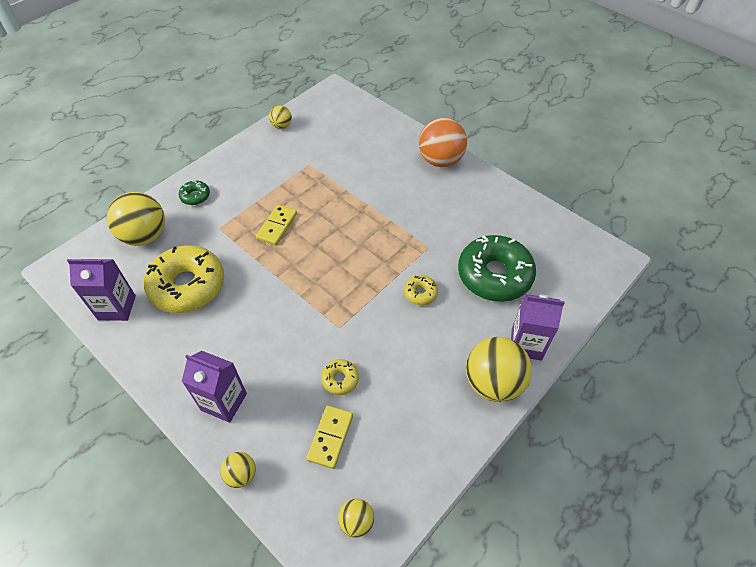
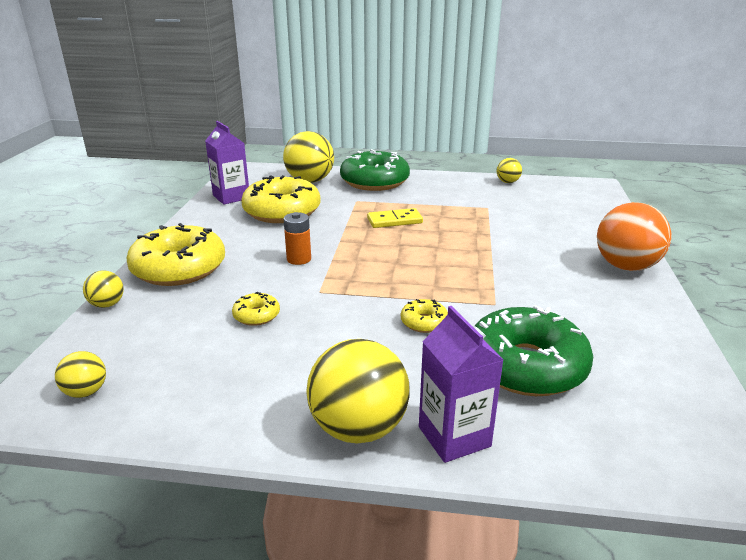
camera: 55 degrees right, 25 degrees down
(195, 196) = (374, 181): green donut -> green donut, size x2.26
(224, 402) = (179, 268): purple carton -> yellow donut
(282, 316) = (299, 259): none -> orange battery
(330, 437) = (181, 336): yellow domino -> none

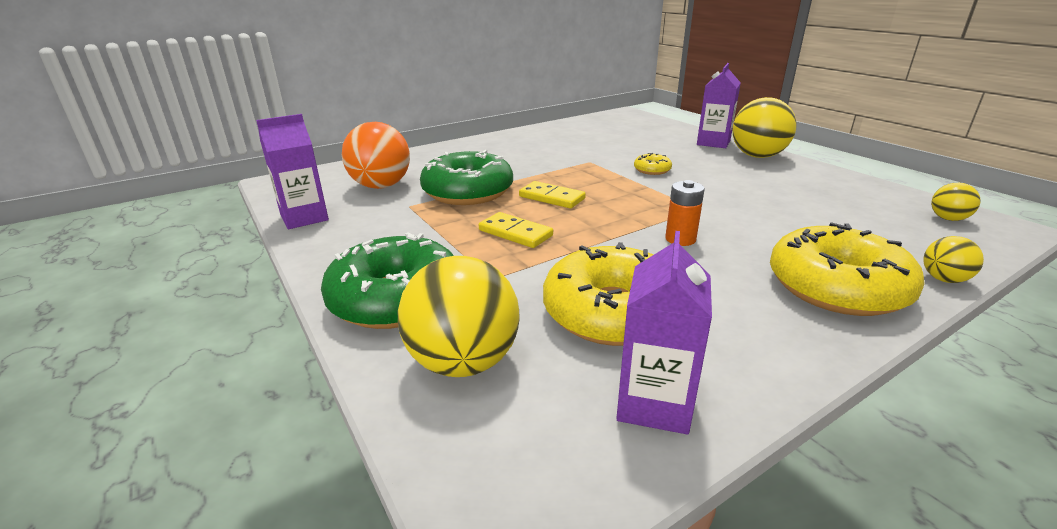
camera: 130 degrees left, 0 degrees up
(256, 315) = (773, 213): yellow donut -> none
(431, 251) = (552, 197): none -> yellow domino
(507, 182) = (304, 218): yellow ball -> purple carton
(526, 366) = (634, 144): green donut -> green donut (468, 192)
(626, 266) = (468, 146): orange ball -> orange ball (381, 186)

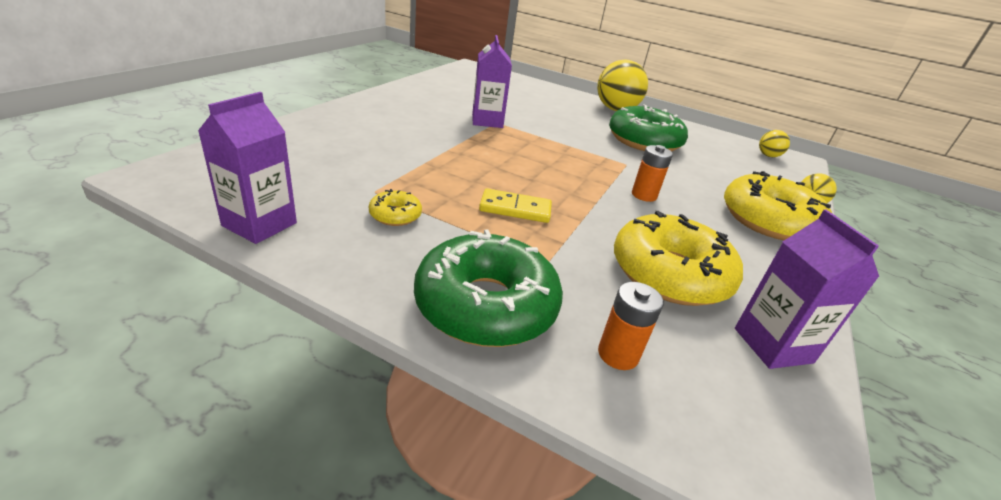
camera: 35 degrees left, 5 degrees up
(381, 186) = (311, 169): orange ball -> none
(463, 362) = (618, 354): yellow ball -> orange battery
(468, 192) = (419, 167): green donut -> green donut (644, 141)
(552, 197) = (505, 165): yellow domino -> none
(652, 170) = (556, 128): yellow donut -> yellow donut (395, 215)
(713, 142) = (573, 97): purple carton -> purple carton (487, 121)

